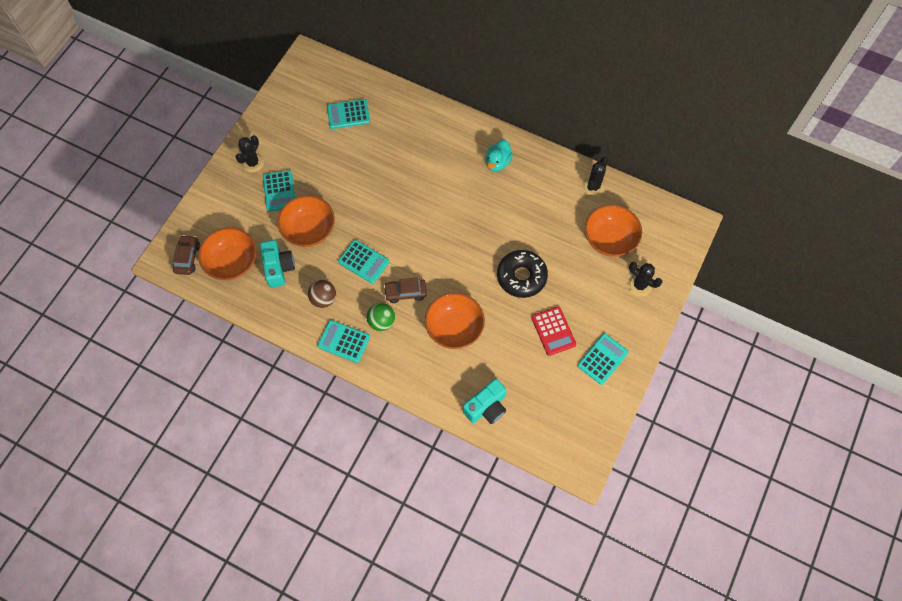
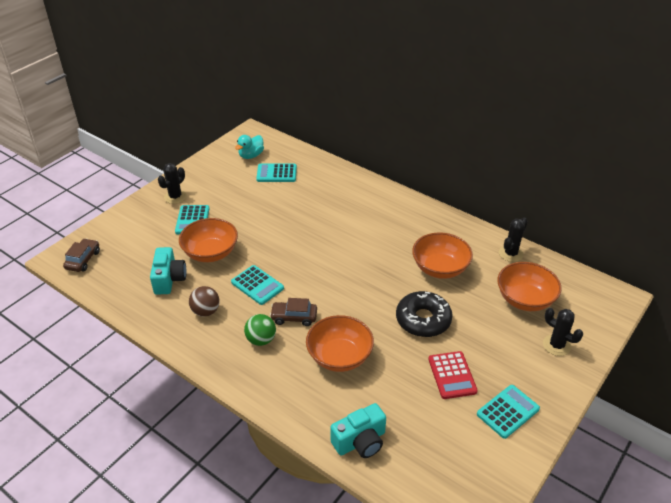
camera: 10 degrees right, 25 degrees down
(232, 262) = (125, 269): orange bowl -> orange bowl (440, 268)
(344, 341) = (214, 352): turquoise calculator -> none
(497, 162) = (413, 224): turquoise duck -> turquoise duck (251, 155)

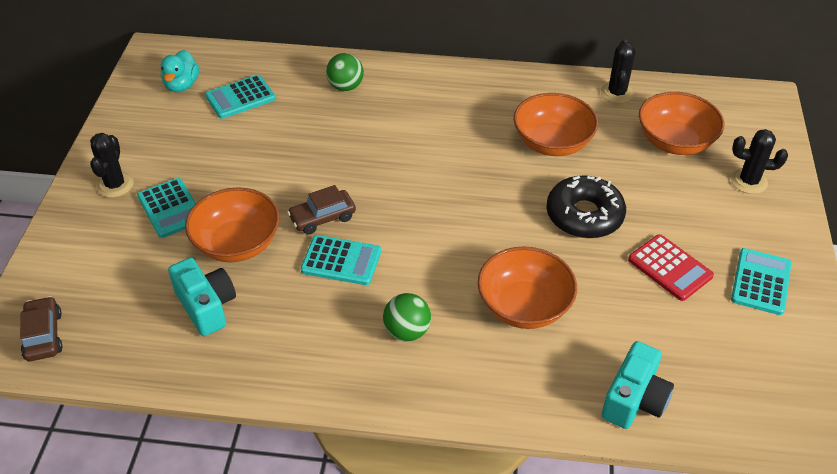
camera: 30 degrees left, 5 degrees up
(206, 311) = (298, 327): brown ball -> none
(294, 317) = (425, 282): brown car -> brown car (322, 218)
(340, 188) = (345, 86): none -> green ball

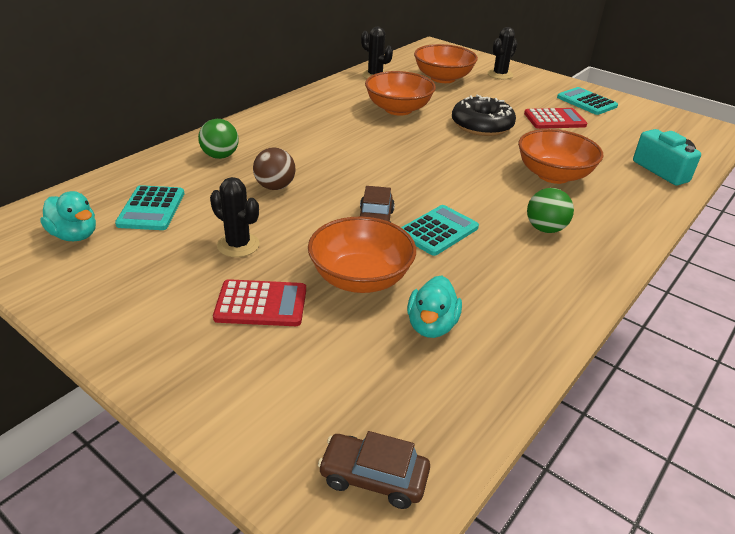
camera: 60 degrees left, 10 degrees down
(115, 185) = (172, 333): black cactus -> black cactus (238, 245)
(170, 208) = (261, 304): turquoise calculator -> red calculator
(206, 306) = (431, 326): turquoise camera -> turquoise duck
(326, 139) = (275, 187): none -> brown ball

